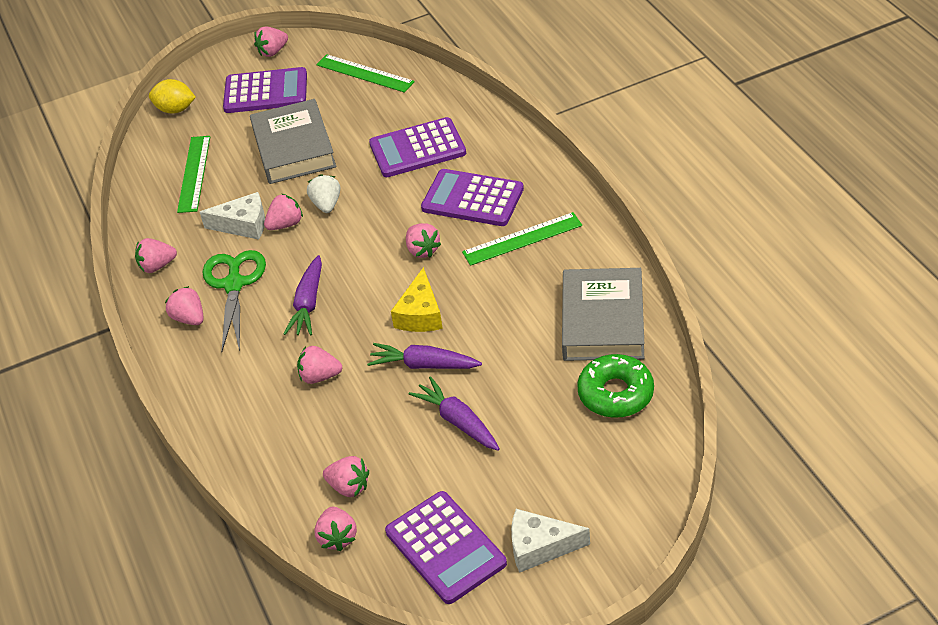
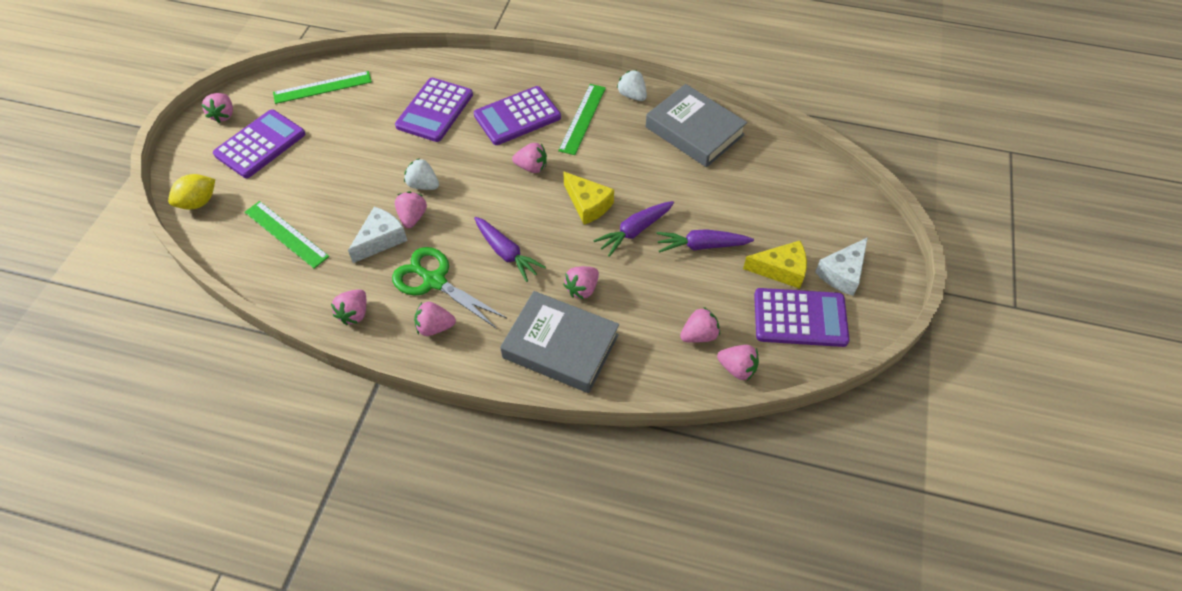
camera: 55 degrees left, 10 degrees up
(294, 148) = (342, 166): grey book -> grey book (560, 346)
(491, 497) = (781, 270): none -> yellow cheese
(595, 249) = (632, 95): none -> white strawberry
(615, 393) = (757, 163): green donut -> none

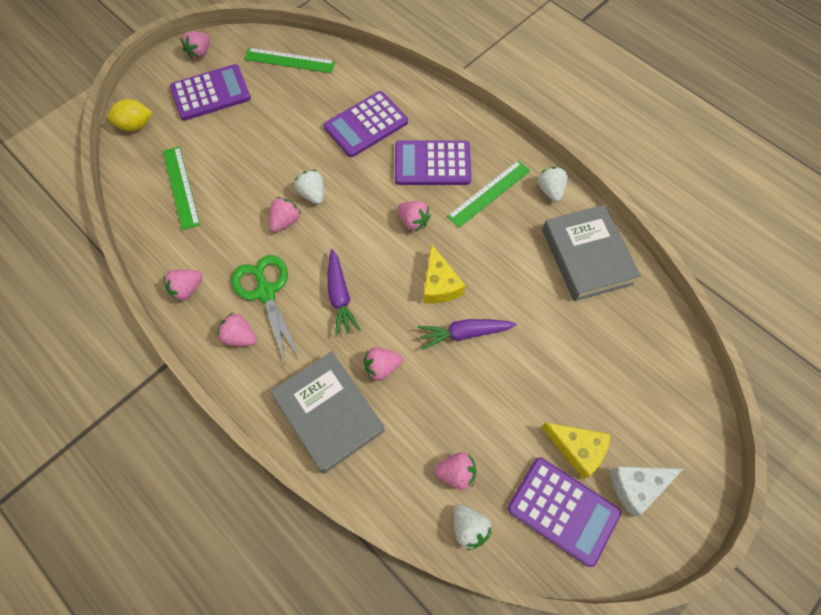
camera: 30 degrees right, 10 degrees up
(381, 239) = (248, 230): white cheese -> none
(702, 246) = (517, 382): purple carrot -> none
(737, 368) = (469, 528): pink strawberry -> white strawberry

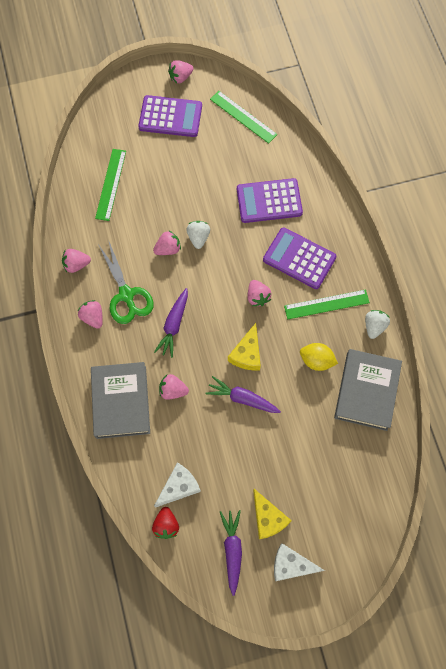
camera: 30 degrees right, 5 degrees up
(136, 125) = (104, 118): yellow lemon -> yellow lemon (316, 360)
(266, 292) = (126, 295): green scissors -> green scissors turned 150 degrees clockwise
(456, 473) = (179, 487): pink strawberry -> white cheese
(469, 528) = (166, 525): white strawberry -> red strawberry
(563, 510) = (232, 550): purple calculator -> purple carrot

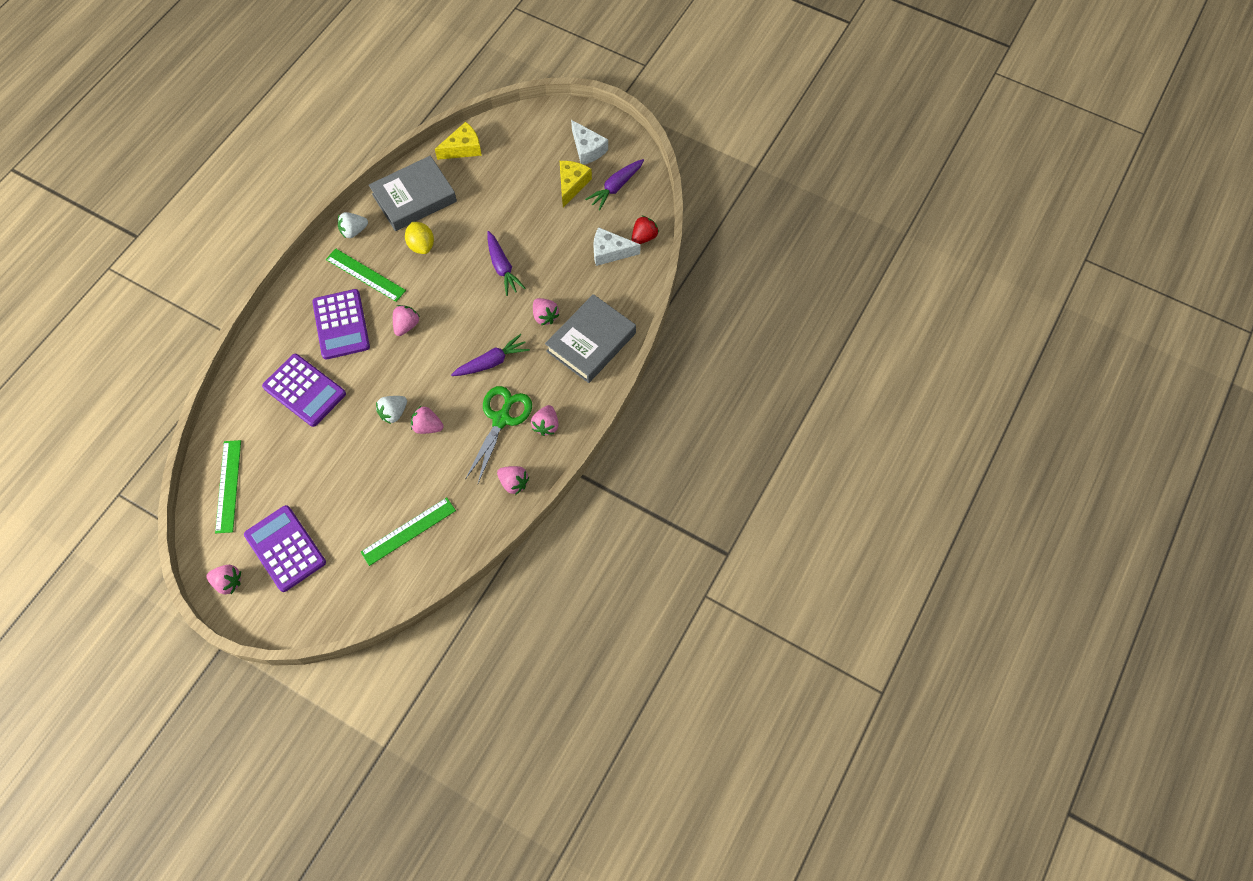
camera: 135 degrees left, 5 degrees down
(247, 354) = (463, 293): yellow cheese -> yellow cheese (463, 148)

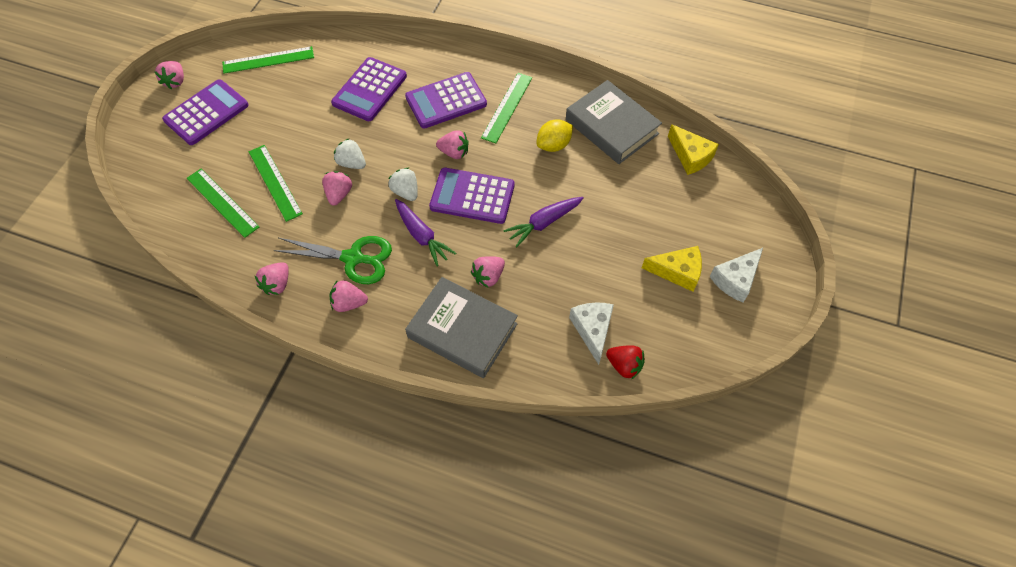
camera: 80 degrees right, 5 degrees down
(354, 231) = (556, 87): white strawberry -> white strawberry (406, 192)
(397, 482) = (275, 182): none -> green ruler
(460, 317) = (472, 196): none -> purple calculator
(616, 187) = (689, 321): purple carrot -> none

